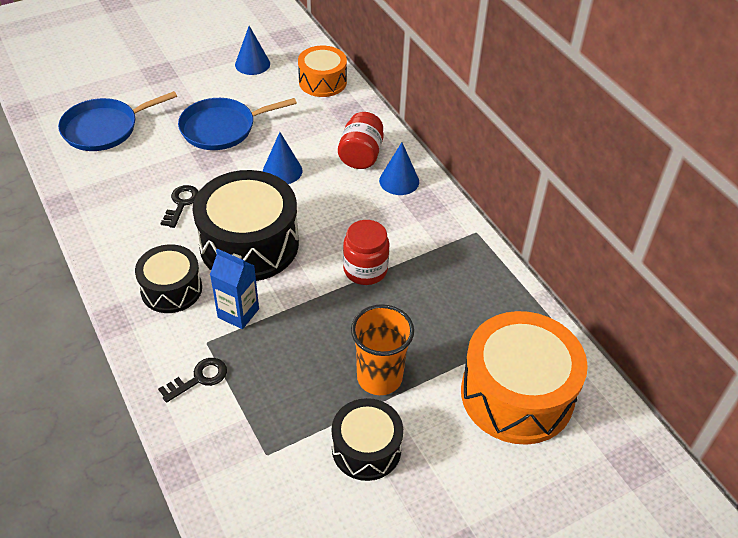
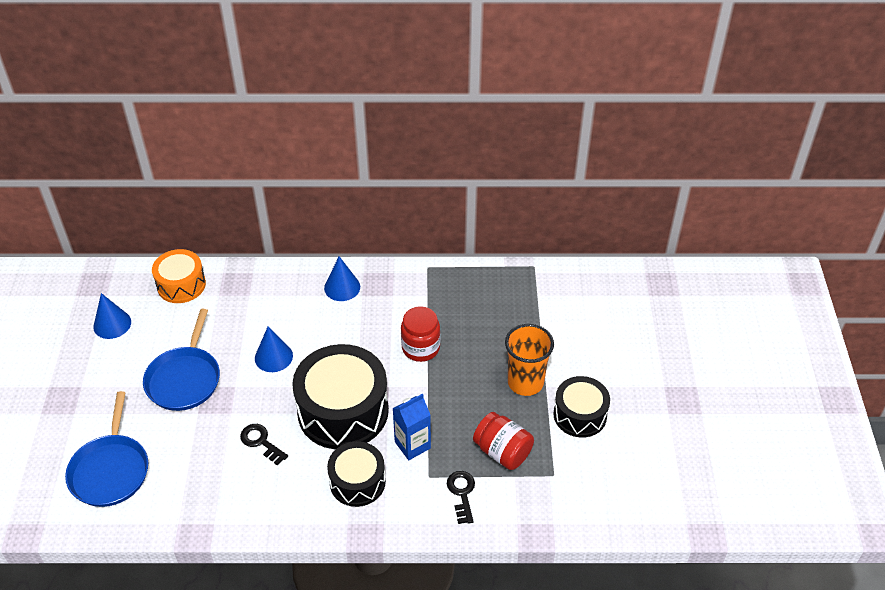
camera: 60 degrees left, 0 degrees up
(361, 155) = (295, 298): red jar -> red jar (502, 452)
(517, 394) = (581, 314): orange drum -> none

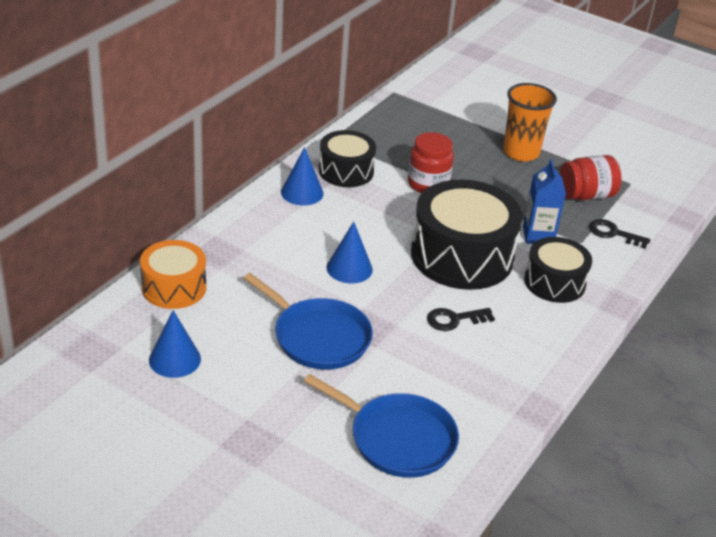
camera: 60 degrees left, 10 degrees down
(580, 415) = (579, 144): black drum -> black drum (346, 171)

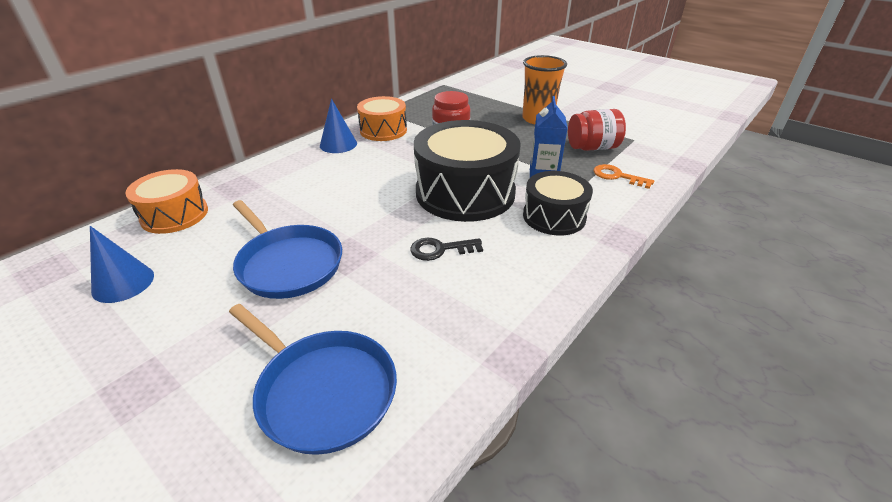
camera: 10 degrees right, 0 degrees up
(346, 171) = (383, 130): black drum -> orange drum
(349, 268) = (352, 201): blue cone -> none
(613, 233) = (617, 176): black key -> orange key

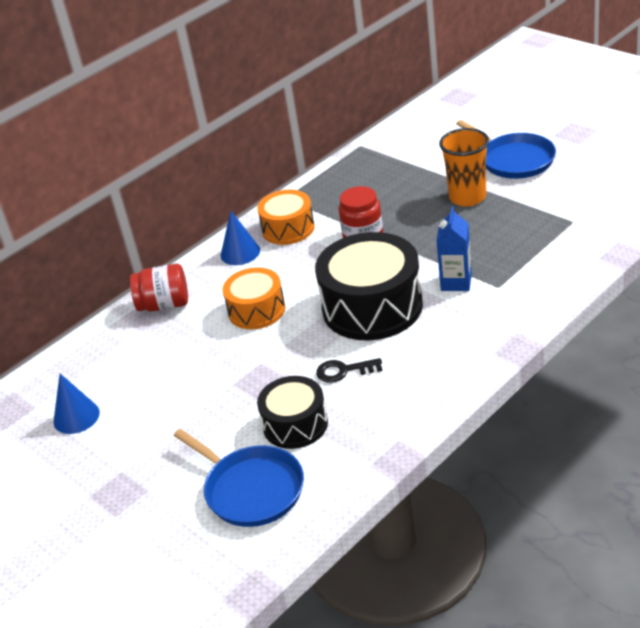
camera: 10 degrees right, 0 degrees up
(174, 215) = (96, 350): orange drum -> orange drum (256, 310)
(288, 264) = (209, 392): blue pan -> blue pan (514, 160)
(554, 216) = (457, 329): black drum -> black drum (295, 424)
(592, 148) = (520, 237): red jar -> red jar (164, 305)
(617, 176) = (536, 275): orange key -> none

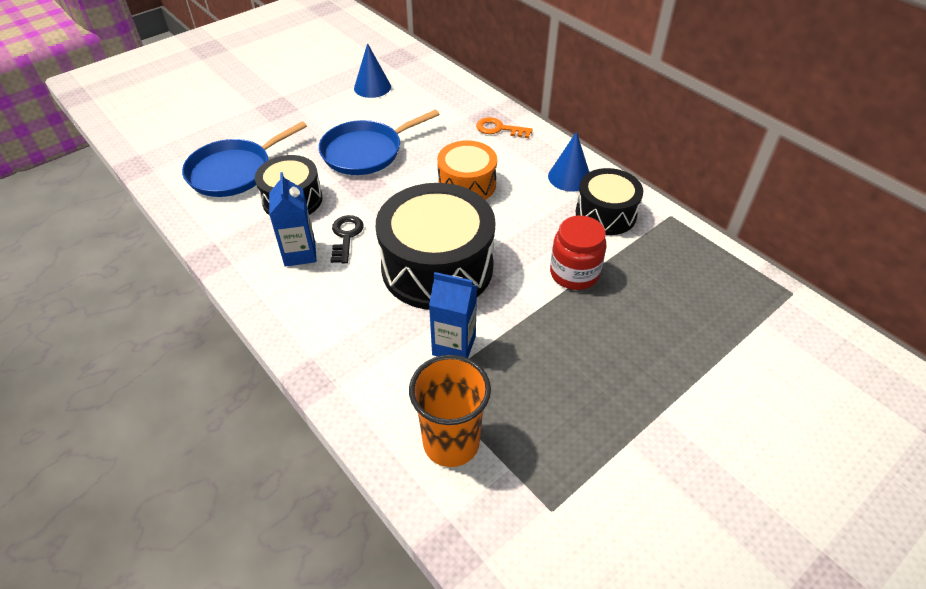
camera: 90 degrees right, 10 degrees up
(164, 305) = (499, 129): red jar -> orange key
(288, 229) = (605, 214): orange drum -> black drum
(374, 395) = (300, 253): none -> blue carton
(467, 197) = (641, 390): orange cup -> orange cup (451, 443)
(514, 160) = (742, 471): blue pan -> blue pan (366, 152)

